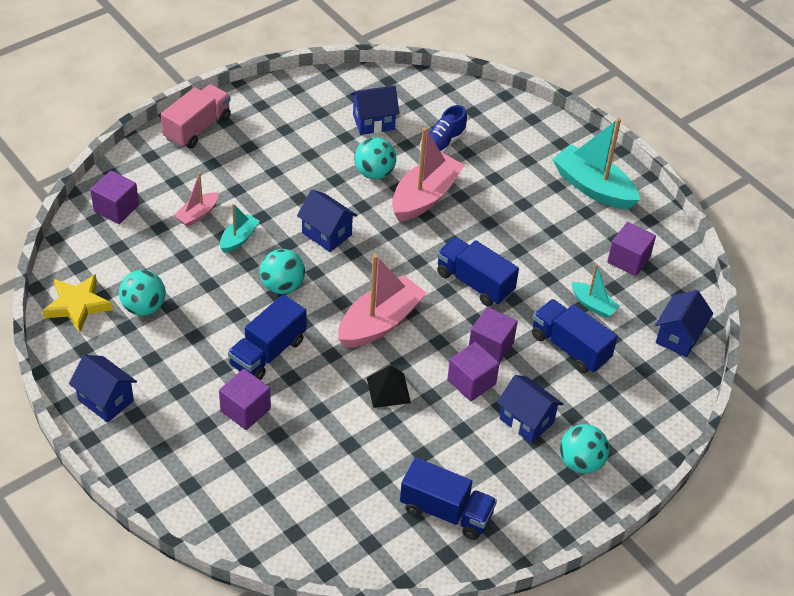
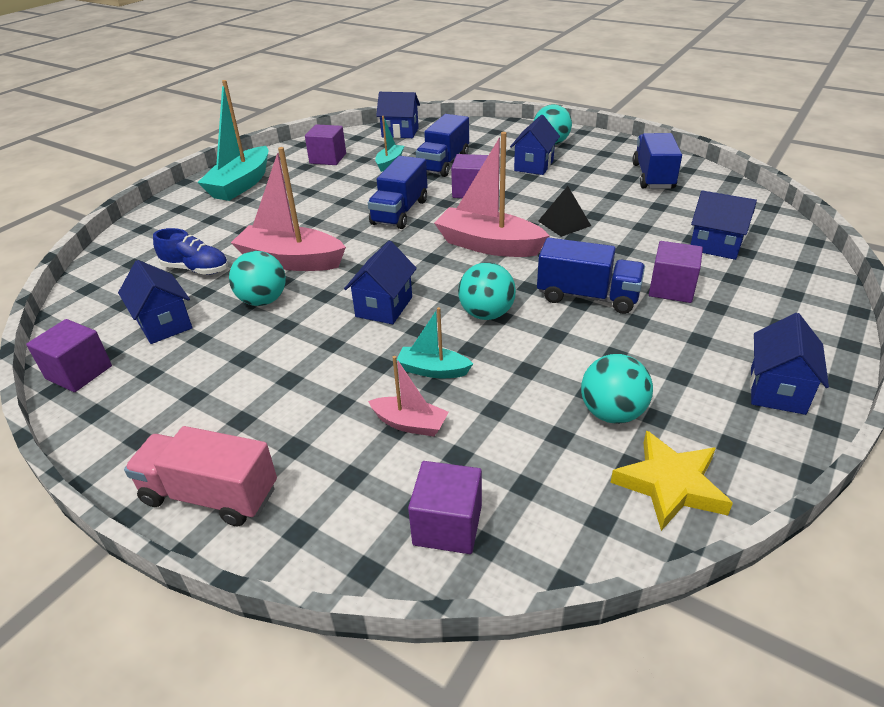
camera: 105 degrees left, 10 degrees down
(286, 479) = (715, 246): none -> blue house
(471, 382) = (517, 191): purple cube -> purple cube (79, 372)

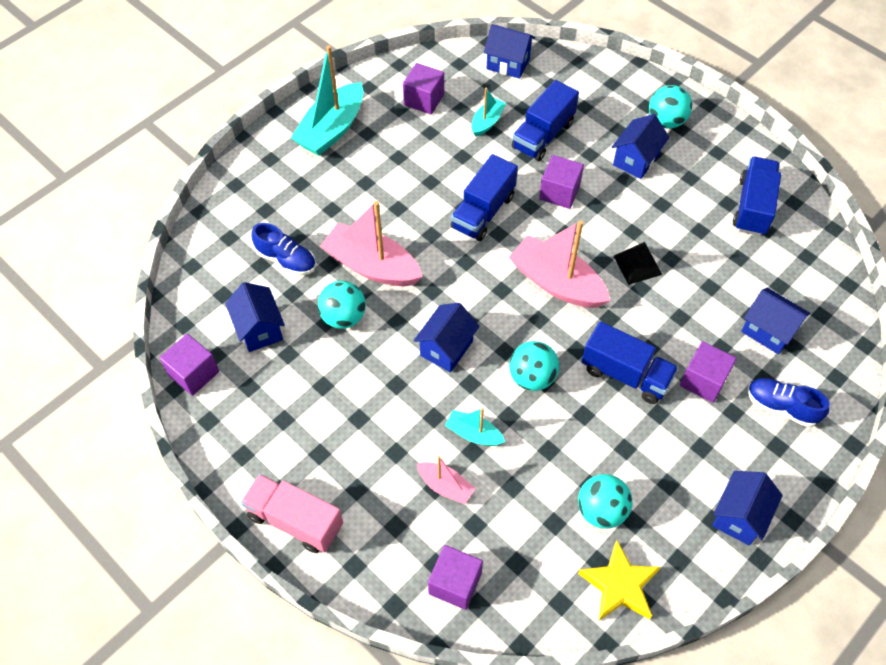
camera: 10 degrees right, 20 degrees up
(764, 295) = (781, 407): none -> blue shoe

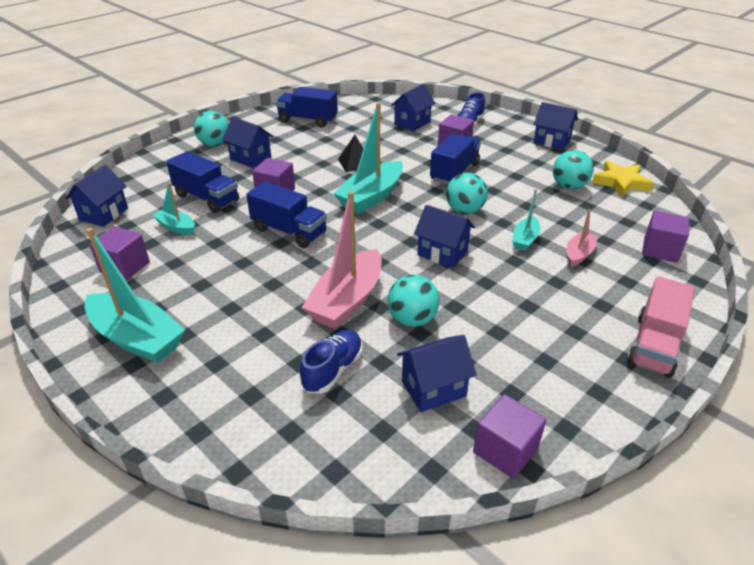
camera: 90 degrees left, 20 degrees down
(556, 283) = (371, 197): pink boat -> turquoise boat

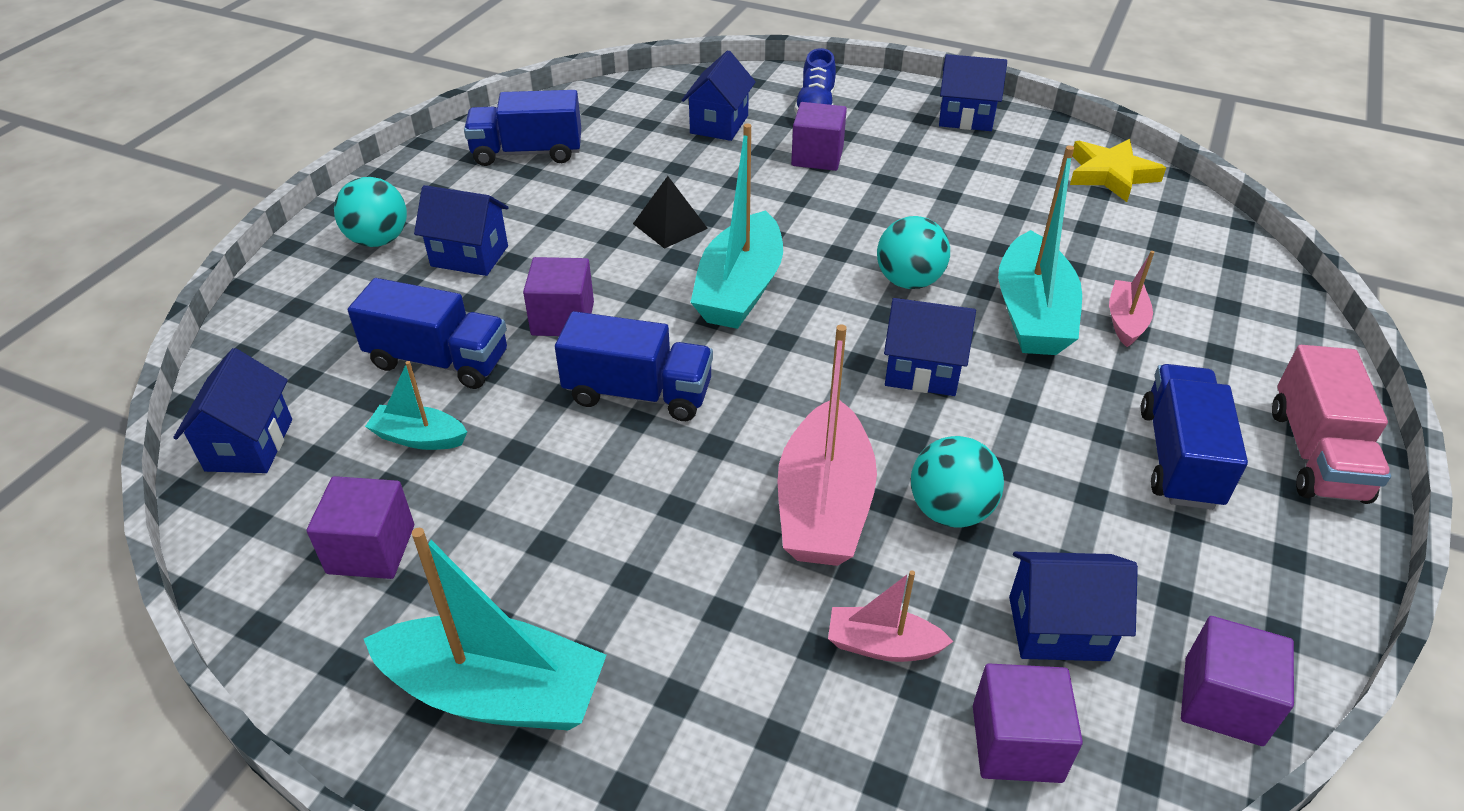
camera: 20 degrees left, 5 degrees up
(333, 370) = (882, 645): blue shoe -> pink boat
(433, 388) = (1058, 628): blue house -> blue house turned 45 degrees clockwise
(454, 172) = (848, 209): blue truck -> blue truck (1179, 458)
(525, 239) = (1032, 314): turquoise boat -> turquoise boat, size x1.91
(568, 186) = (1040, 199): turquoise ball -> none
(660, 250) = (1232, 285): purple cube -> purple cube (1016, 743)

